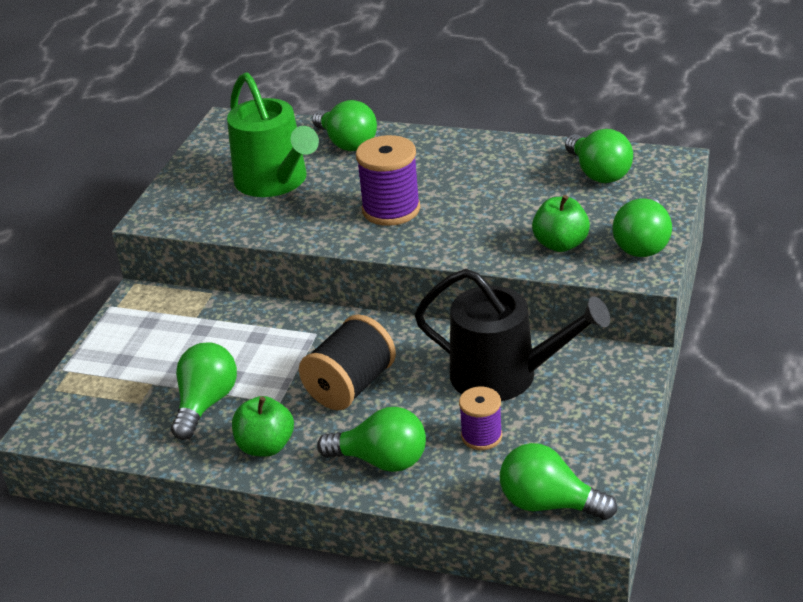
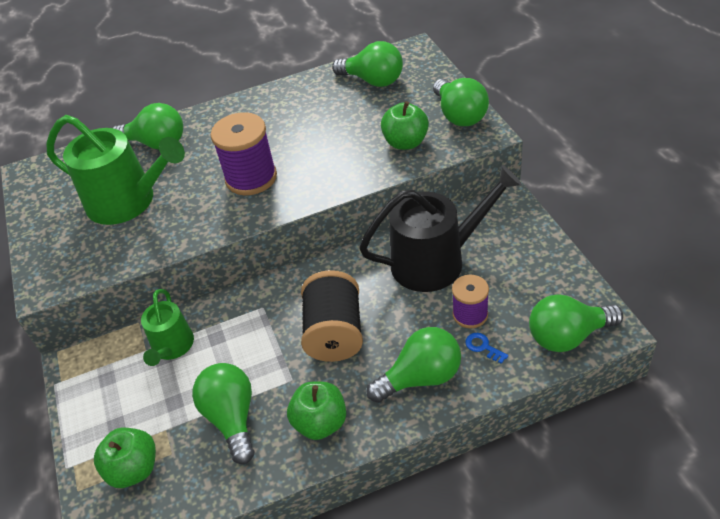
camera: 35 degrees left, 10 degrees up
(104, 398) = (134, 469): none -> green apple
(217, 325) = (172, 347): none -> green watering can
(462, 468) = (483, 347): none -> blue key

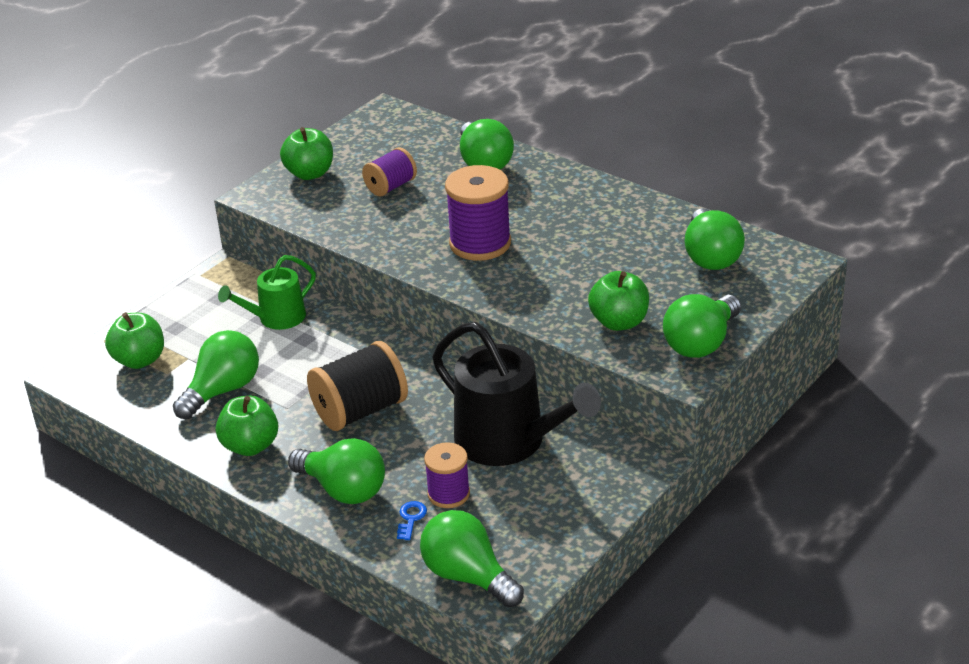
camera: 55 degrees right, 10 degrees down
(55, 243) = (310, 173): none -> green apple
(128, 201) = (391, 186): green watering can -> purple spool

